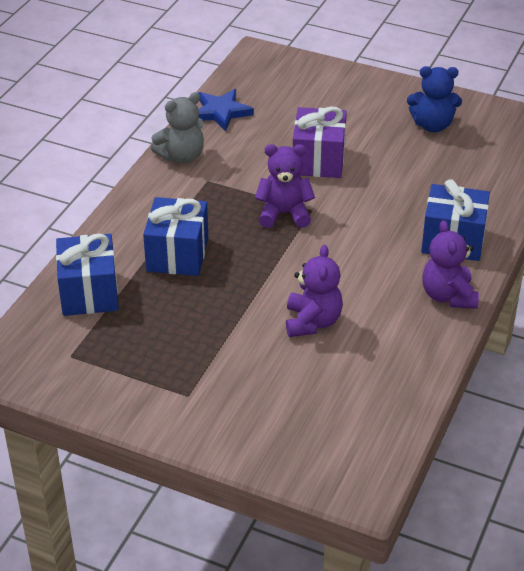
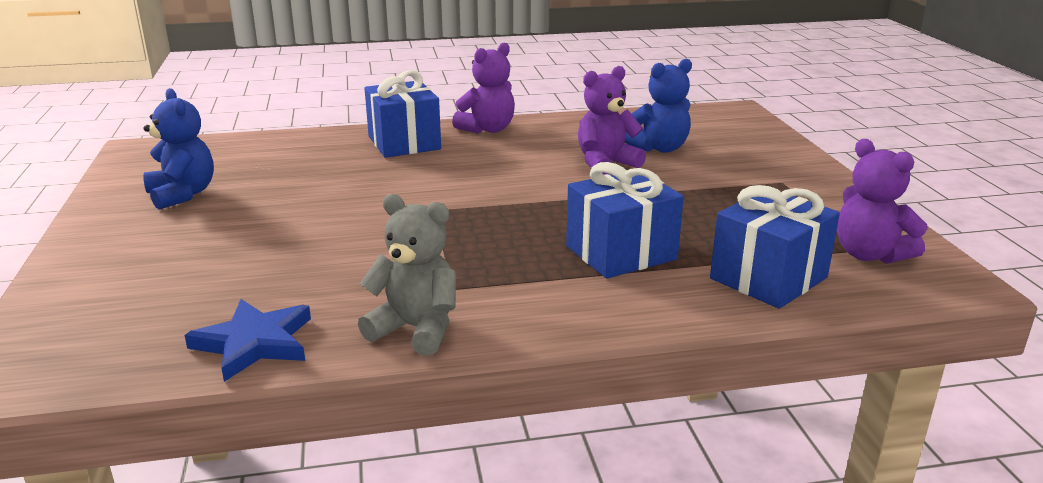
camera: 125 degrees left, 15 degrees down
(284, 214) = (461, 221): purple teddy bear -> purple teddy bear (869, 254)
(315, 371) = (659, 148): none -> blue teddy bear
(318, 160) = (325, 233): purple gift -> none

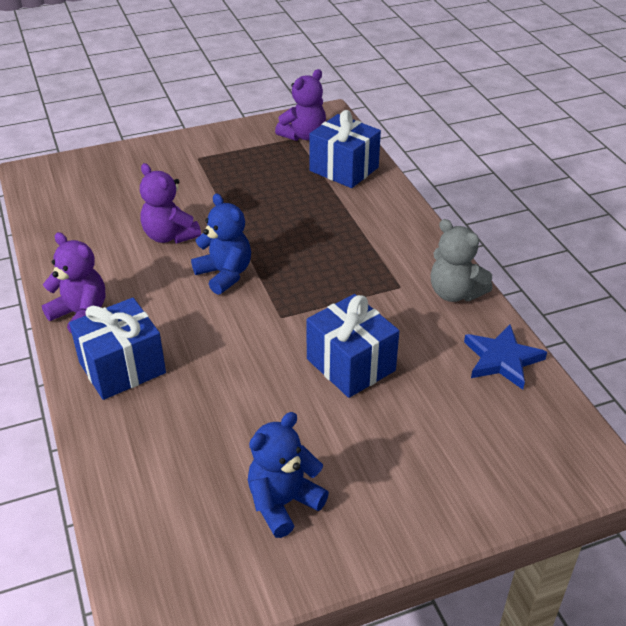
camera: 100 degrees left, 15 degrees up
(416, 329) = (455, 293): grey teddy bear -> grey teddy bear turned 60 degrees counterclockwise
(621, 253) = (328, 221): blue gift -> blue gift (351, 365)
(659, 148) = (131, 210): blue teddy bear -> blue teddy bear (224, 274)

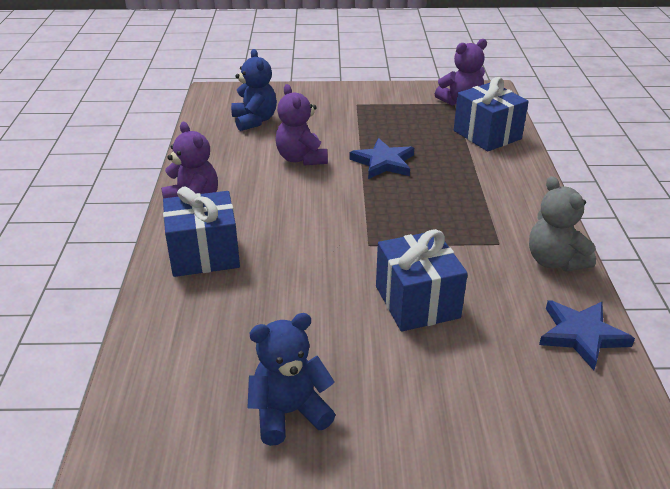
camera: 20 degrees right, 5 degrees down
(224, 274) = (334, 198): blue teddy bear -> blue teddy bear (254, 121)
(256, 222) = (383, 162): none -> blue star

